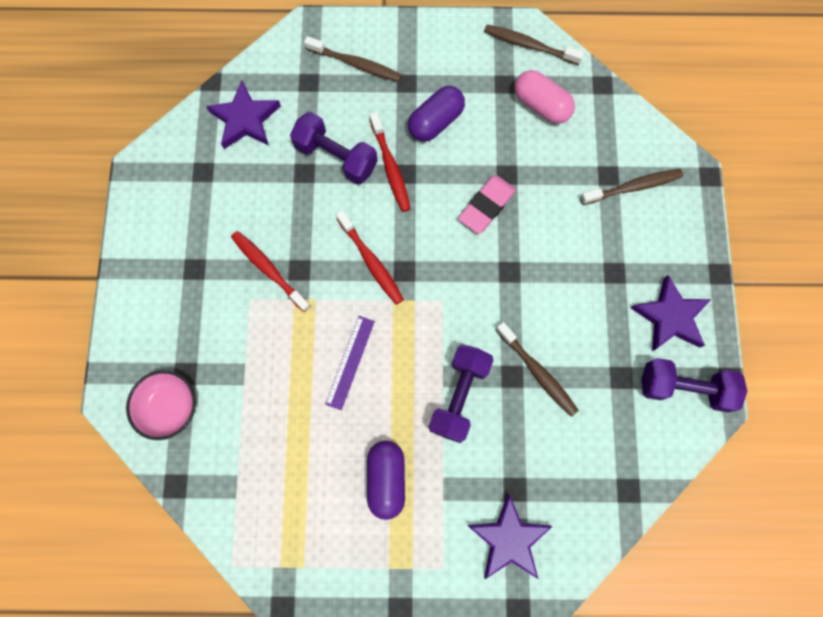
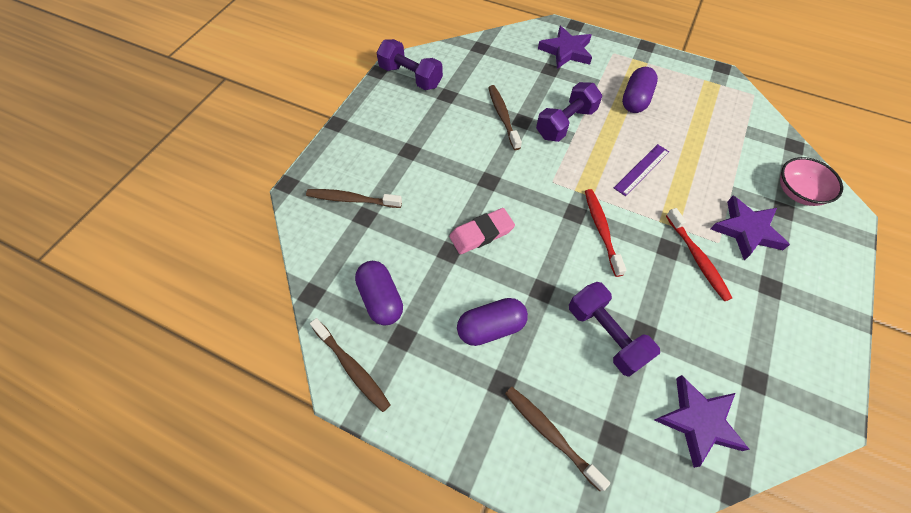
camera: 155 degrees left, 15 degrees down
(390, 167) = (554, 302): red toothbrush -> none
(541, 105) = (381, 299): pink capsule -> purple capsule
(670, 317) = (390, 113): purple star -> purple star (746, 230)

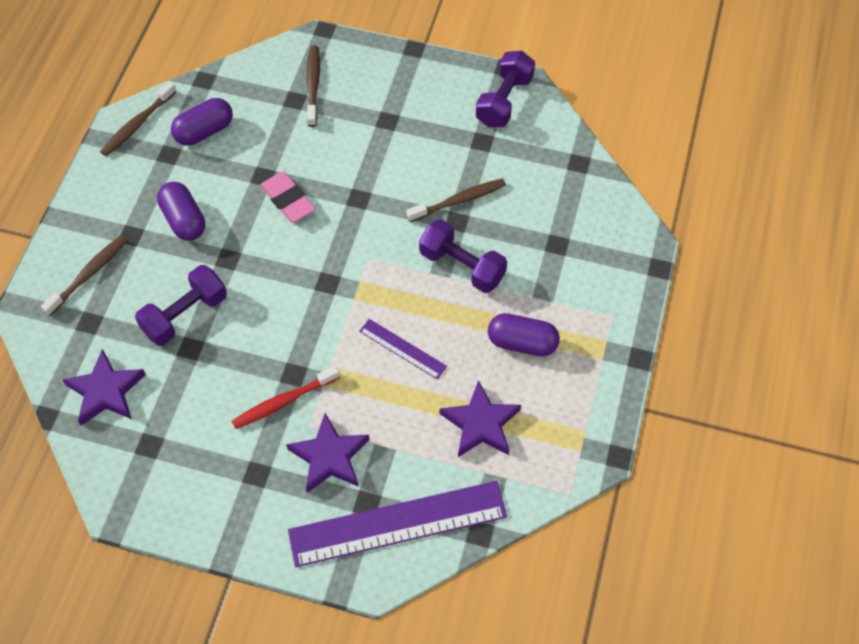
camera: 80 degrees right, 0 degrees up
(566, 51) = (598, 259): purple star -> purple star (480, 424)
(601, 230) = (308, 308): red toothbrush -> none
(798, 192) = (398, 524): pink bowl -> purple ruler

